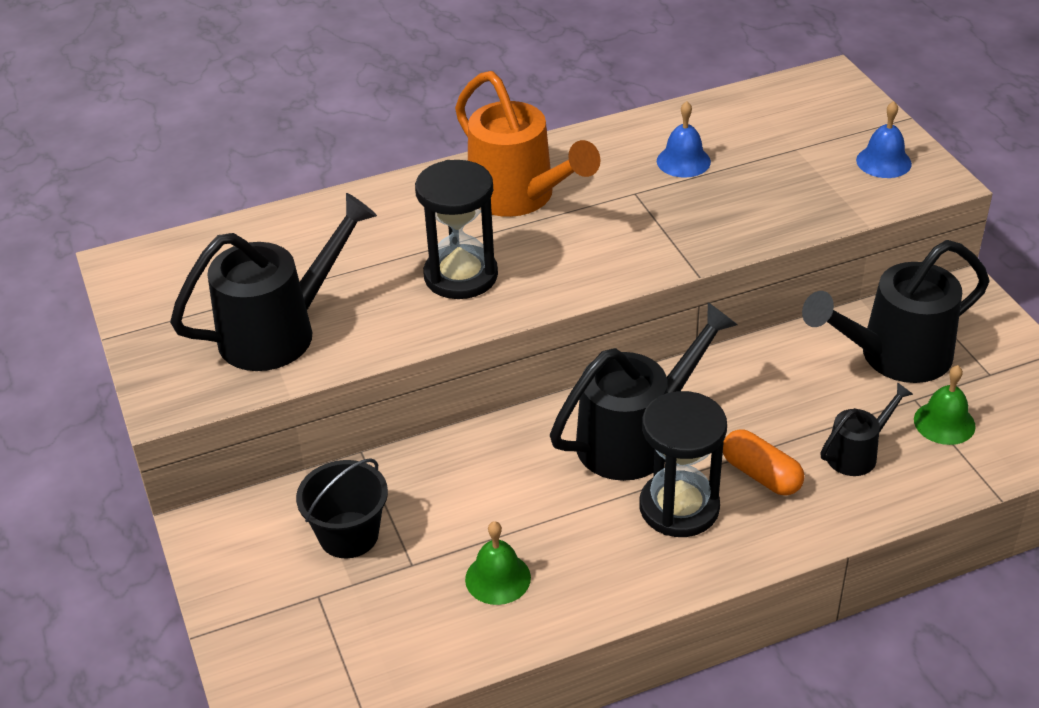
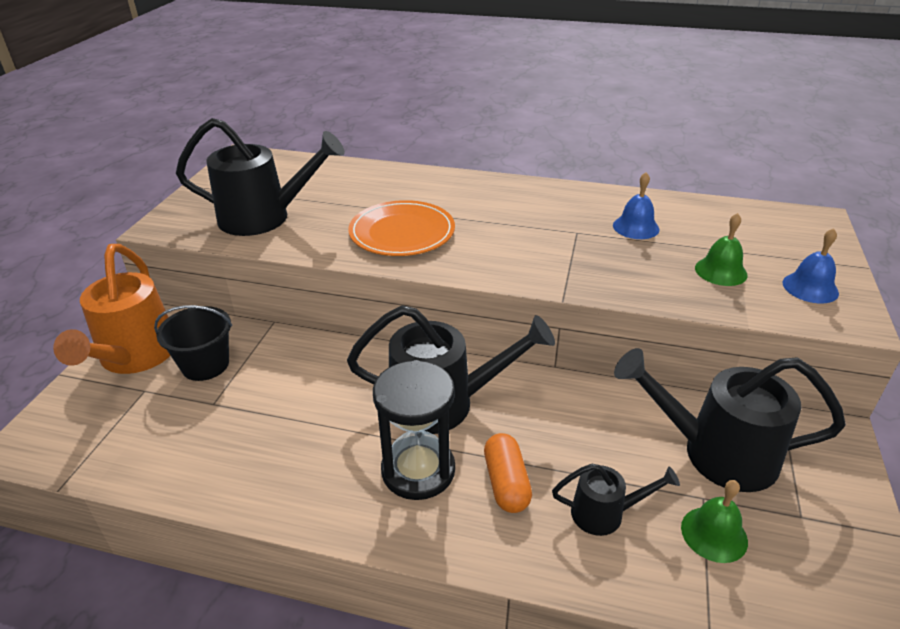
camera: 35 degrees right, 5 degrees down
(461, 276) = (402, 232): black hourglass -> orange plate
(498, 578) = (246, 444): green bell -> green bell (721, 271)
(520, 197) = (495, 206): orange watering can -> orange watering can (134, 358)

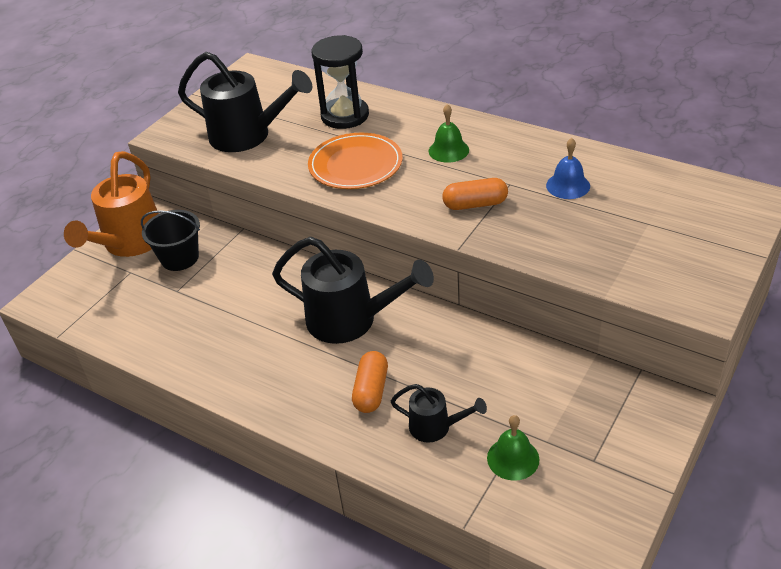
camera: 20 degrees right, 5 degrees up
(418, 470) = (309, 369): black hourglass -> black hourglass (345, 116)
(553, 255) = (475, 204): none -> orange capsule
(715, 453) = (554, 399): black watering can -> none
(721, 271) = (617, 241): green bell -> green bell (448, 150)
(810, 287) = (690, 269): blue bell -> none

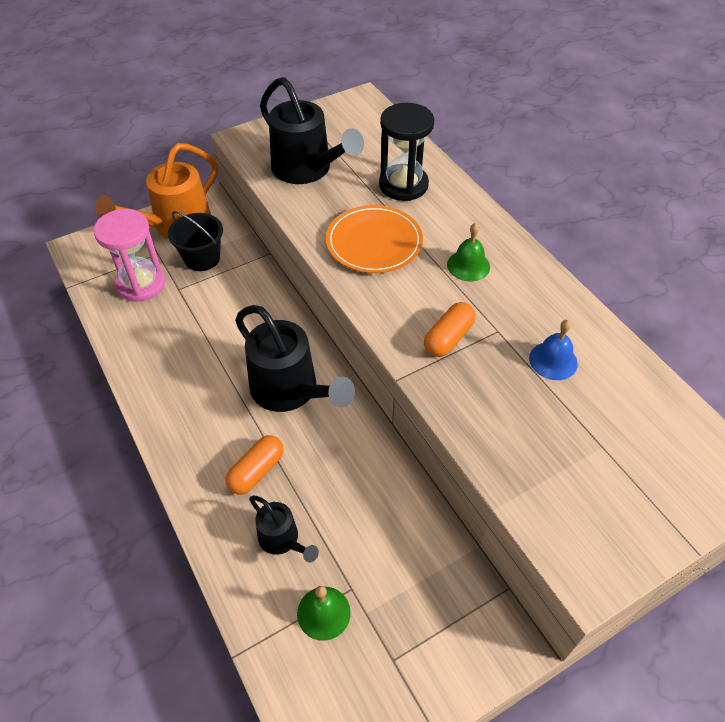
camera: 25 degrees right, 10 degrees up
(134, 302) = (141, 284): none -> pink hourglass
(475, 204) = (448, 338): orange capsule -> orange capsule turned 75 degrees counterclockwise

